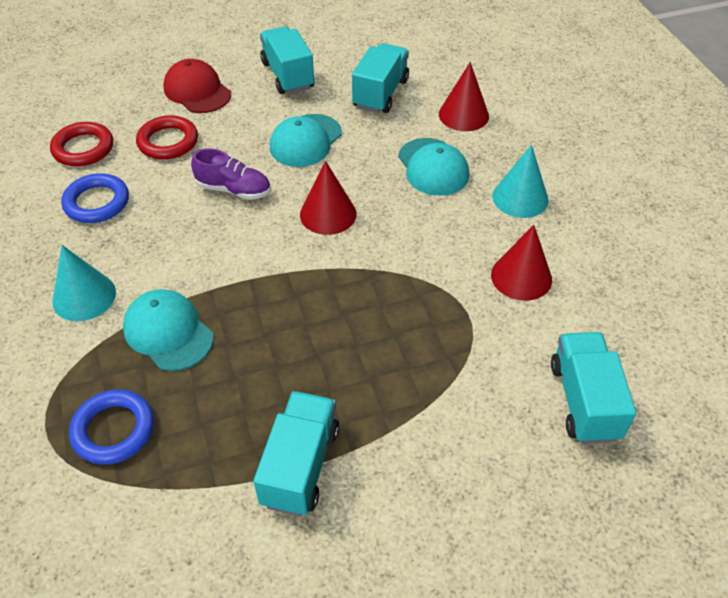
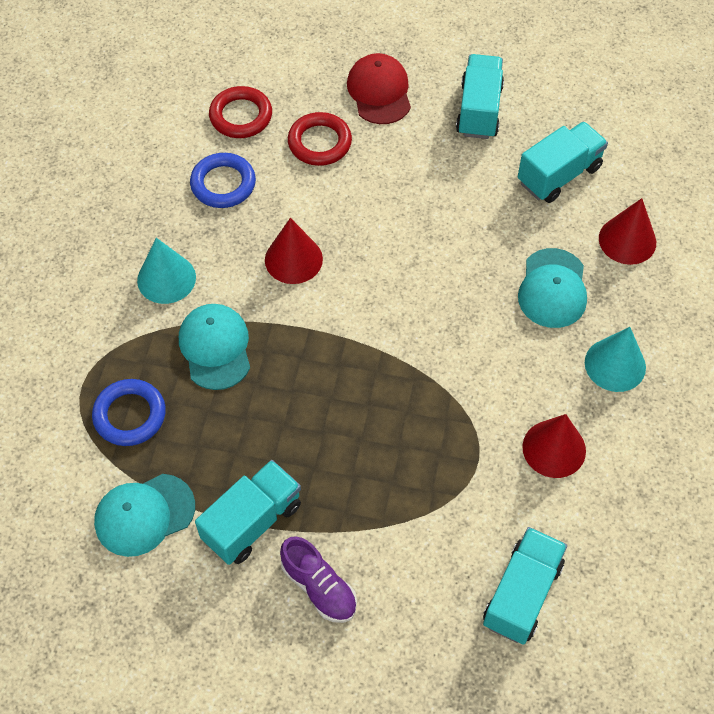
camera: 30 degrees right, 10 degrees up
(234, 190) = (349, 226): purple shoe -> purple shoe (319, 587)
(305, 141) = (448, 200): turquoise cap -> turquoise cap (144, 515)
(328, 214) = (419, 294): red cone -> red cone (293, 259)

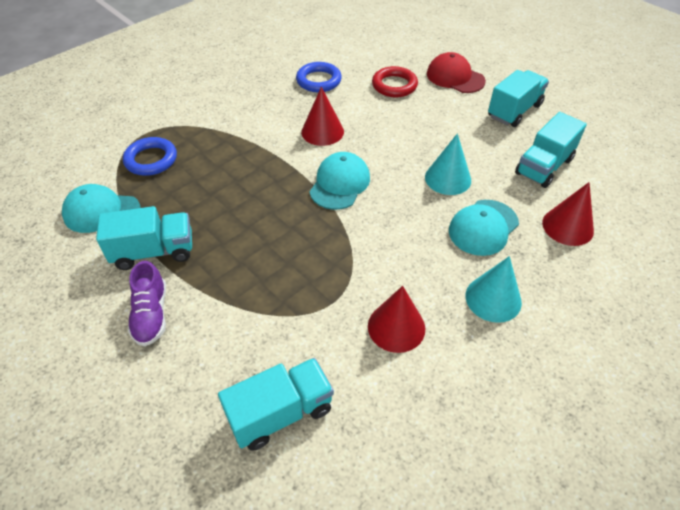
camera: 35 degrees right, 10 degrees down
(166, 278) = (241, 108): turquoise cone -> turquoise cone (448, 178)
(215, 348) = (232, 152): turquoise cap -> turquoise cap (340, 184)
(241, 116) = (360, 56): red ring -> none
(379, 92) = (455, 77): red cap -> red cap turned 75 degrees counterclockwise
(559, 175) = (544, 166): turquoise truck -> turquoise truck turned 135 degrees clockwise

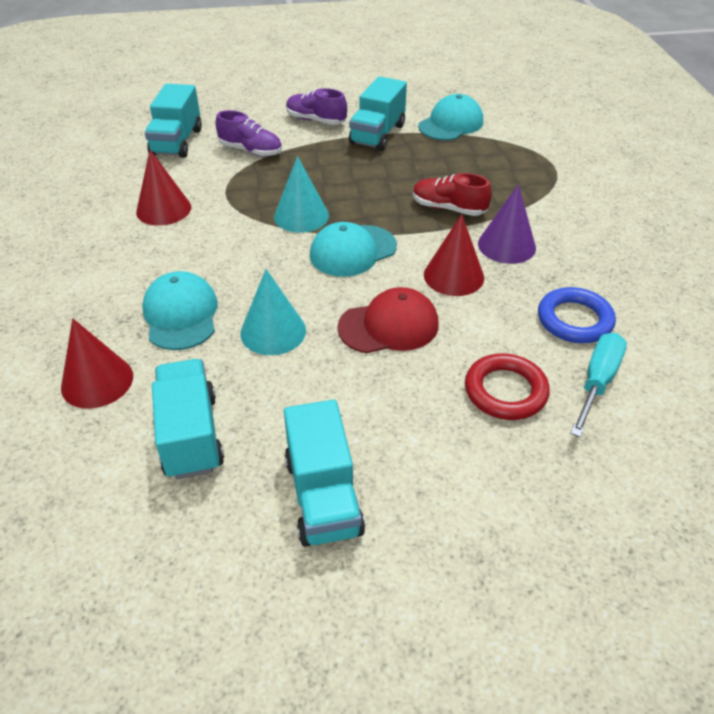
camera: 125 degrees right, 5 degrees down
(151, 160) = (504, 159): blue ring -> none
(247, 161) = (448, 208): none -> red shoe
(251, 330) = (250, 151): none -> purple shoe
(270, 122) = (506, 245): none -> purple cone
(340, 184) = (353, 251): turquoise cap -> turquoise cap turned 90 degrees clockwise
(358, 64) = (597, 382): none -> turquoise screwdriver
(455, 77) = (474, 482): red cap -> red cap (389, 326)
(493, 298) = (111, 271): turquoise cone -> turquoise cone (301, 216)

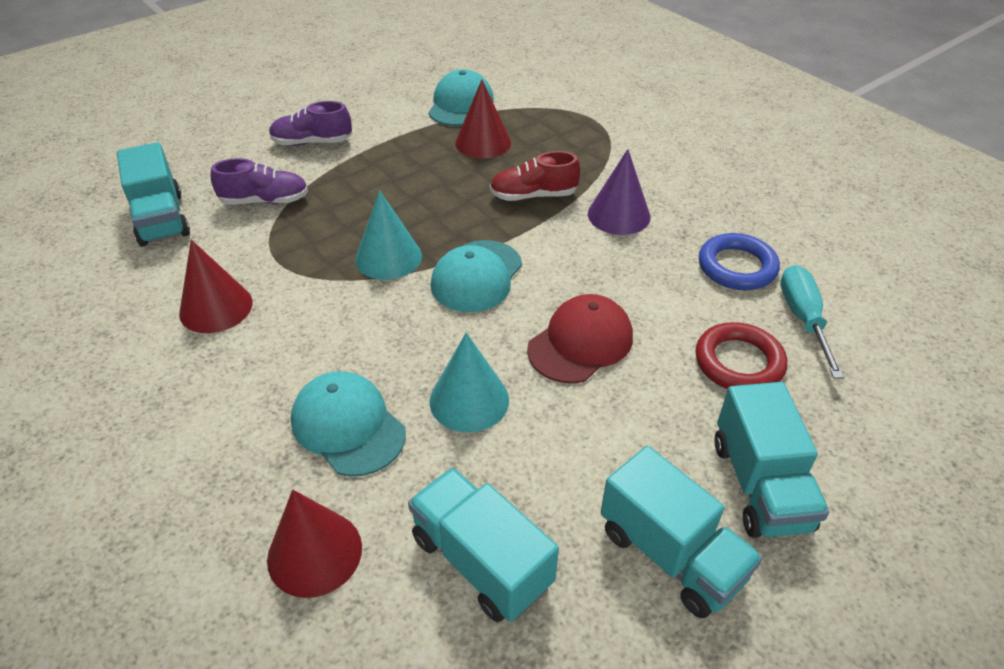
camera: 30 degrees left, 0 degrees up
(377, 134) = (394, 138): turquoise truck -> turquoise truck (760, 485)
(453, 276) = (597, 265): red cone -> red cone (483, 143)

